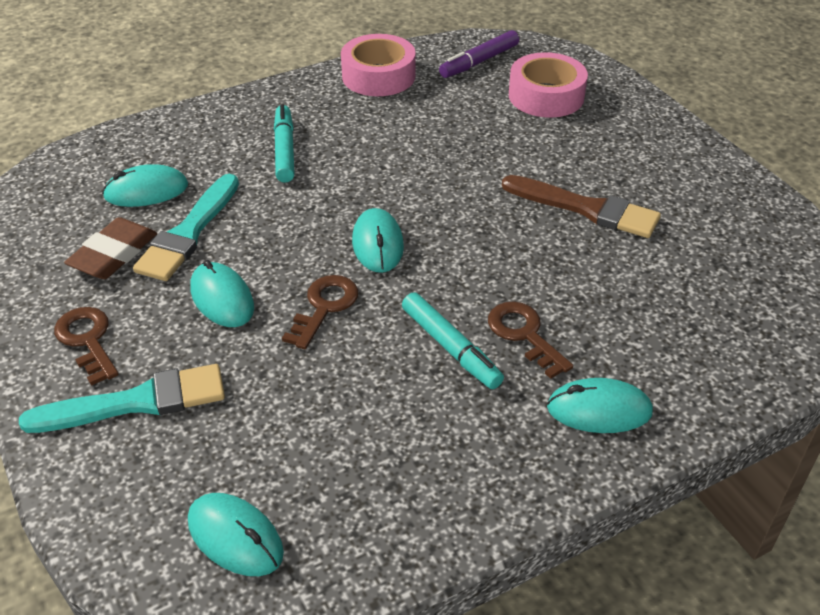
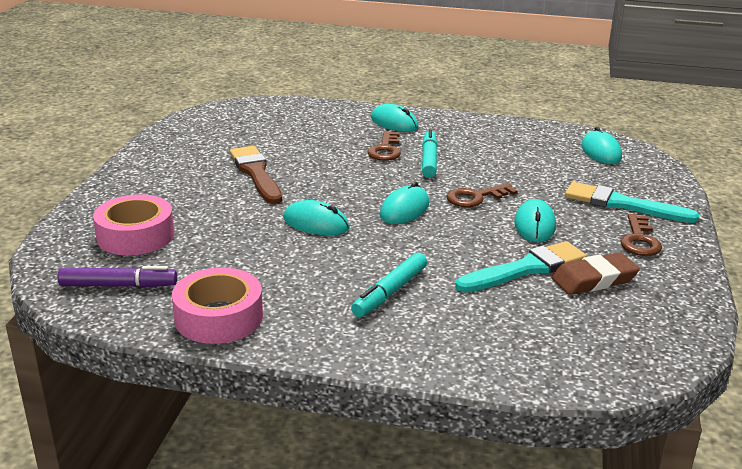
camera: 140 degrees left, 15 degrees down
(146, 191) = (537, 313): turquoise mouse -> turquoise mouse (316, 223)

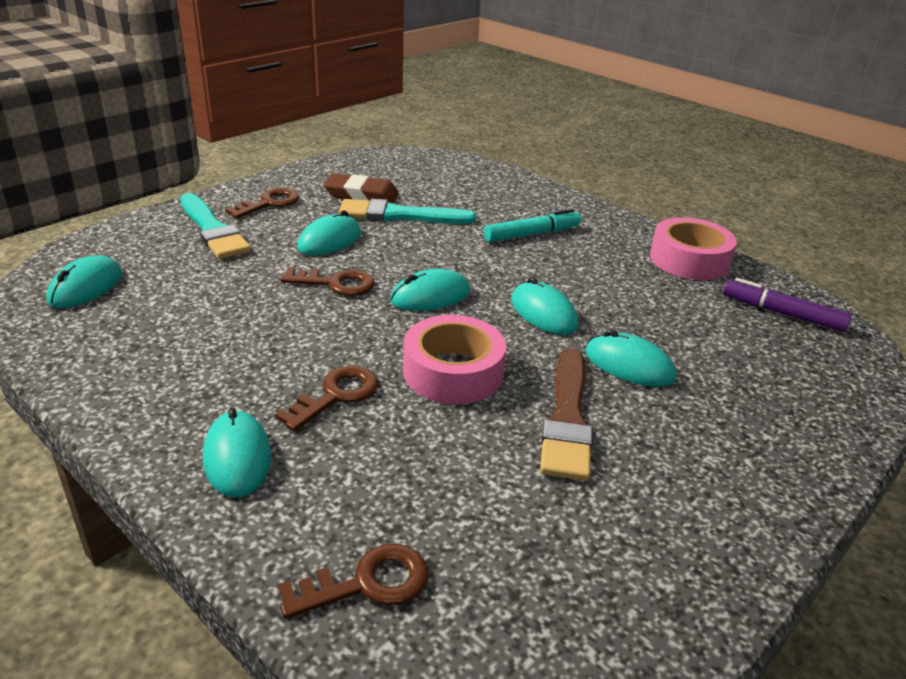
camera: 150 degrees left, 5 degrees up
(135, 236) = (764, 367): pink tape -> pink tape (453, 372)
(234, 209) = (629, 365): none -> turquoise mouse
(298, 111) = (367, 583): none -> brown key
(429, 160) = (305, 353): turquoise marker -> none

